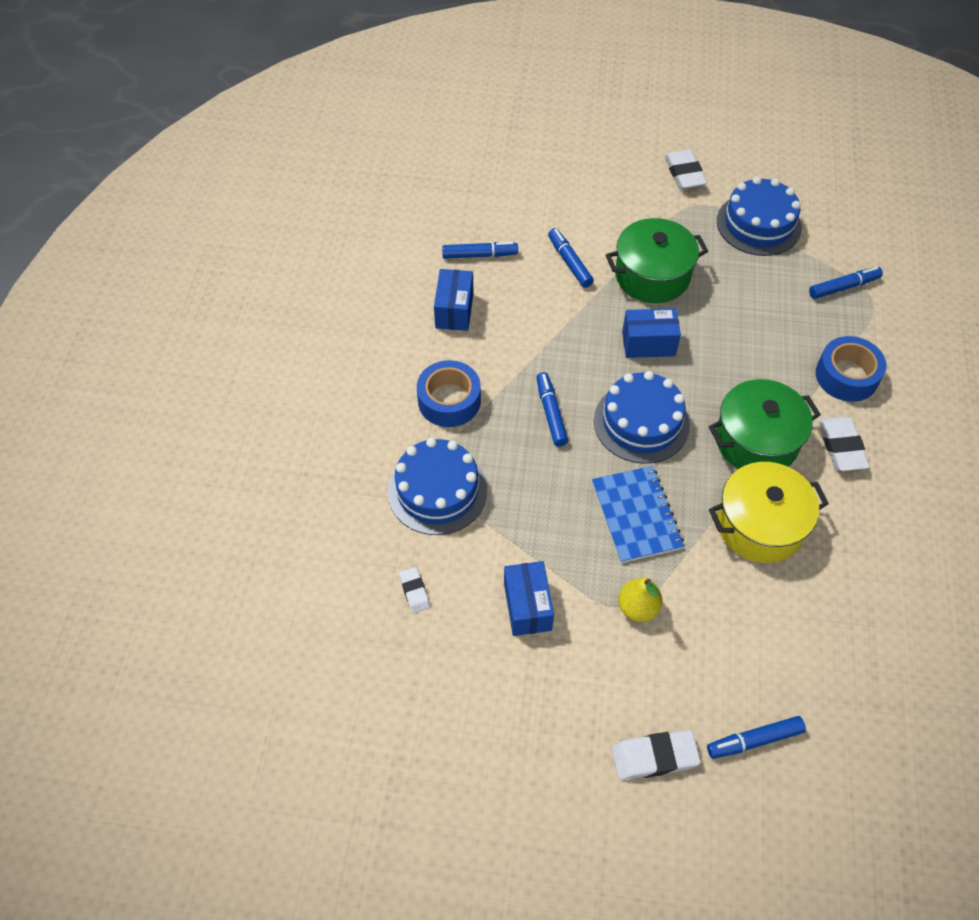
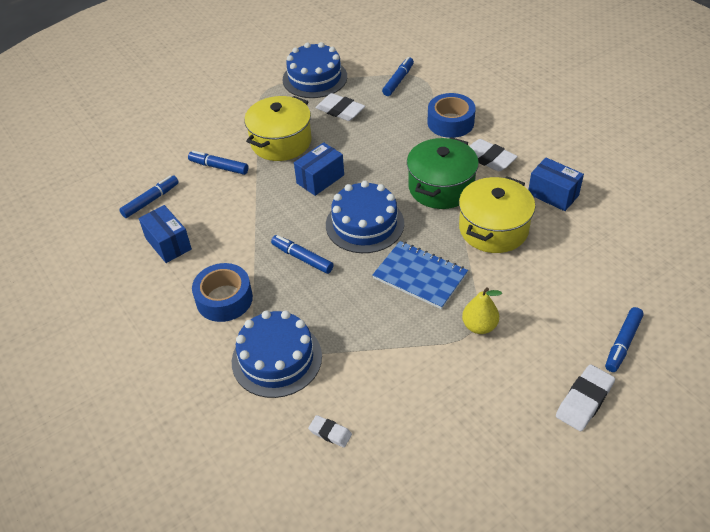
camera: 40 degrees left, 10 degrees down
(527, 606) = (414, 380): blue box -> blue box (553, 194)
(652, 275) = (281, 142): green pot -> yellow pot
(684, 173) = (240, 78): white eraser -> white eraser (340, 111)

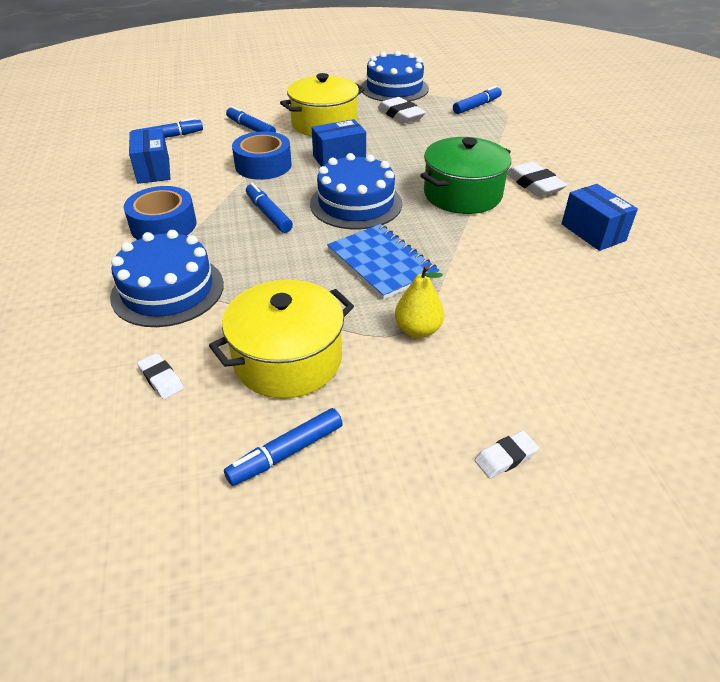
camera: 20 degrees right, 5 degrees down
(450, 122) = (510, 147): blue tape -> blue tape (263, 165)
(493, 229) = (499, 244): yellow pot -> yellow pot (288, 360)
(584, 400) = (505, 457): white eraser -> white eraser, size x0.59
(623, 343) = (601, 408): blue marker -> blue marker (286, 453)

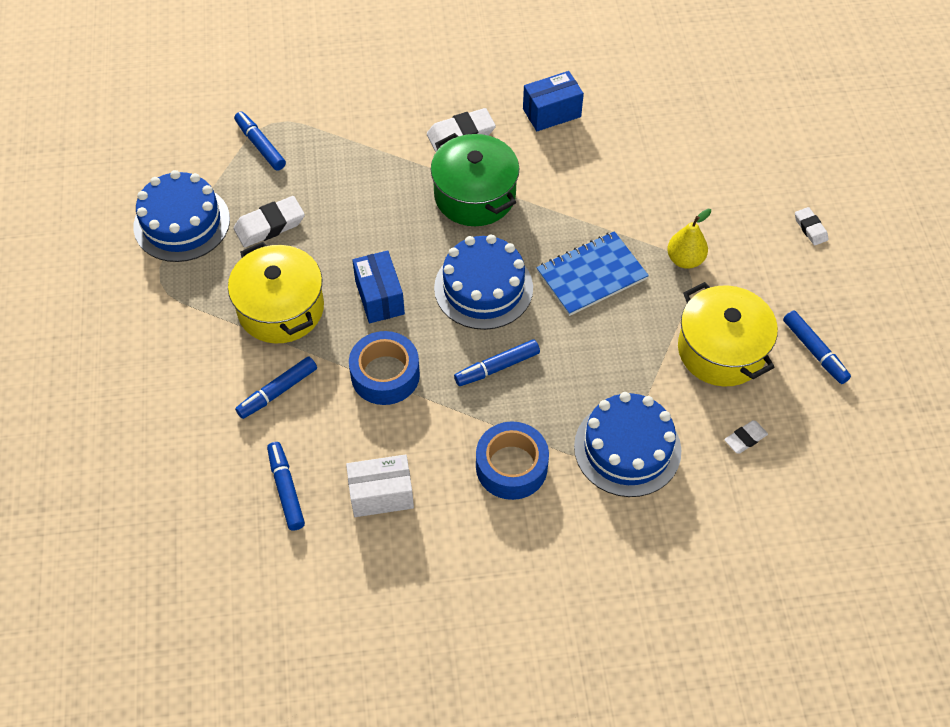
camera: 85 degrees left, 15 degrees up
(153, 170) = (381, 494): blue box -> white box

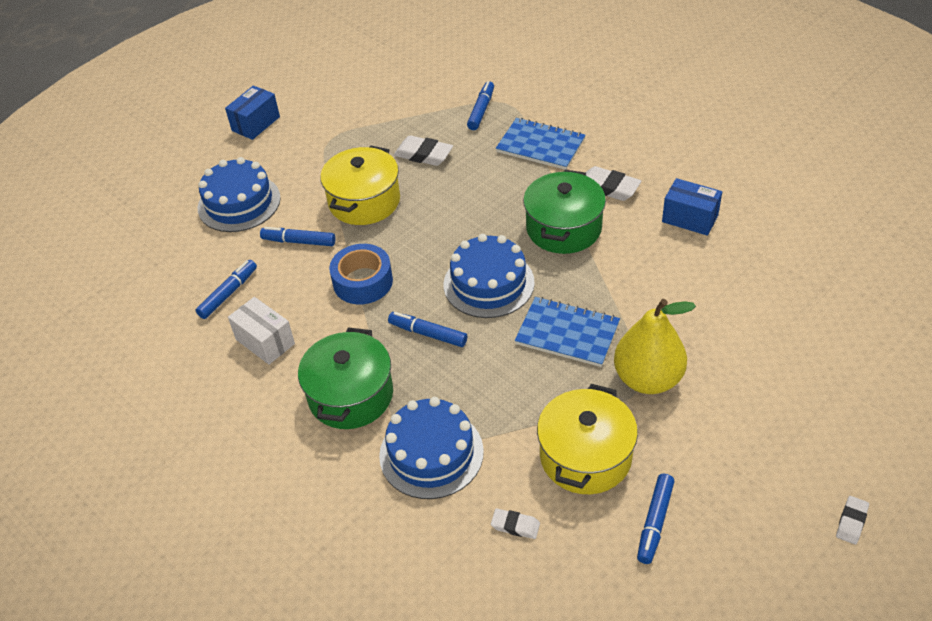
camera: 55 degrees right, 10 degrees down
(182, 223) = (382, 120): blue cake -> blue cake (239, 203)
(358, 139) = (540, 146): none -> blue notebook
(379, 297) = (423, 239): blue box -> blue box (256, 124)
(511, 467) = (351, 395): blue tape -> green pot
(685, 259) = (647, 379): yellow pear -> yellow pear, size x1.73
(810, 228) = (781, 441): white eraser -> white eraser (851, 522)

